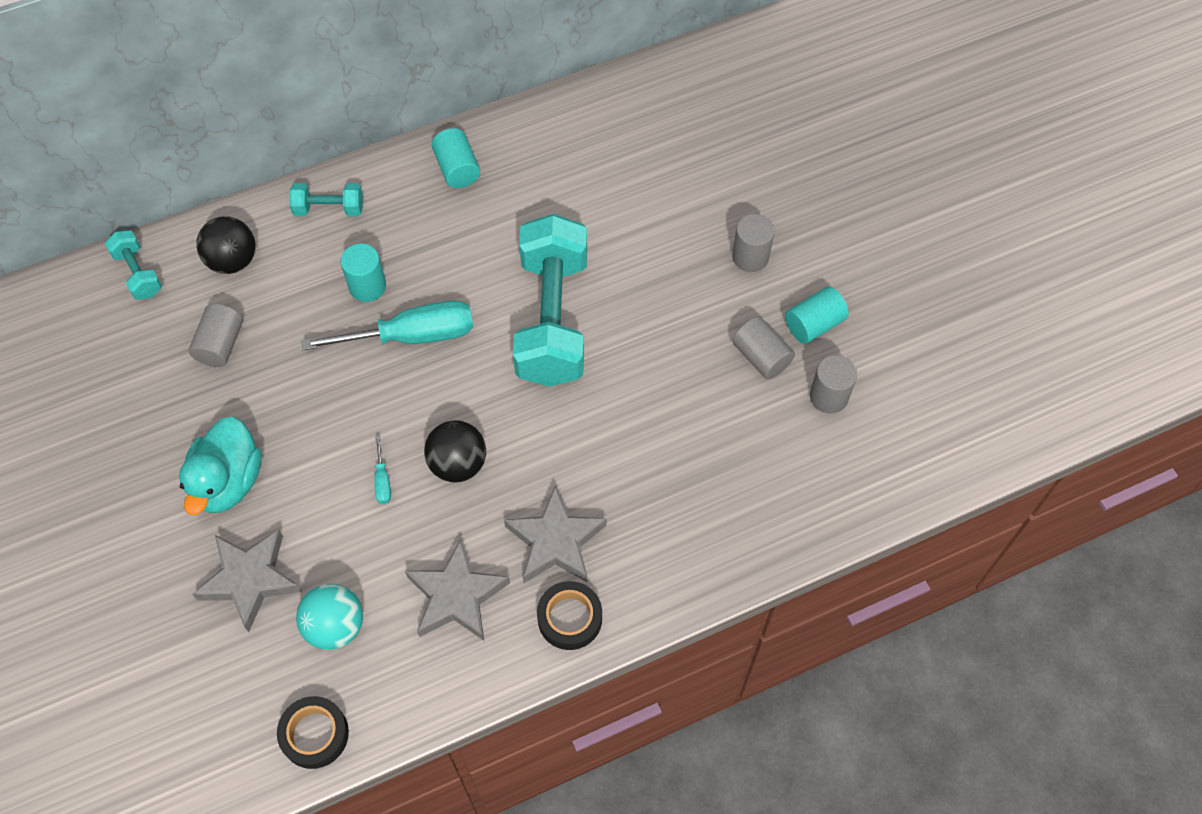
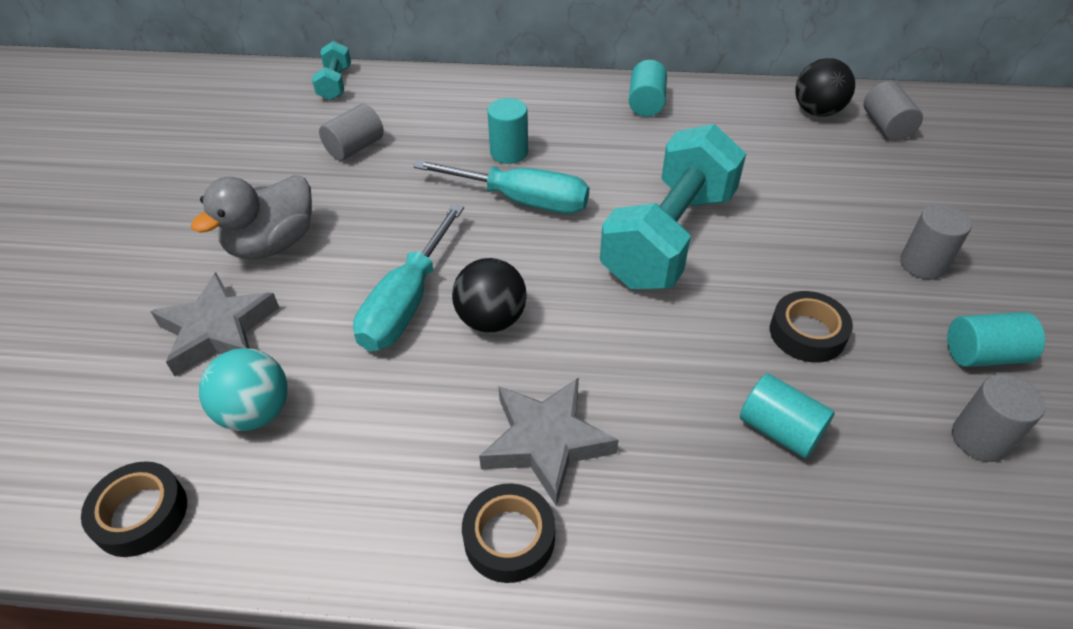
camera: 30 degrees right, 15 degrees down
(228, 481) = (272, 244): turquoise duck -> grey duck
(233, 260) = (412, 100): black ball -> black ball (817, 111)
(329, 209) = (516, 94): turquoise dumbbell -> none
(382, 480) = (407, 301): turquoise screwdriver -> turquoise screwdriver, size x2.41
(456, 596) = (398, 445): grey star -> none
(691, 363) = (807, 333): none -> black tape
(703, 453) = (779, 430): none -> turquoise cylinder
(761, 357) = (899, 361): grey cylinder -> grey cylinder (886, 126)

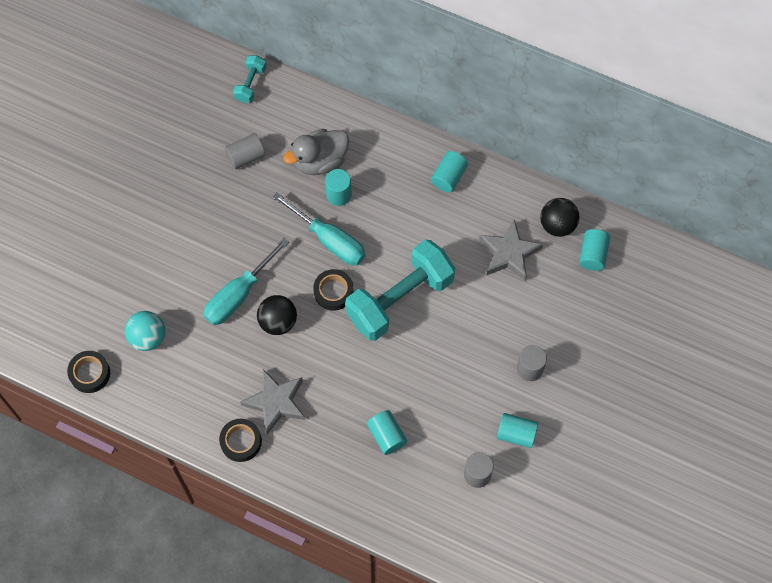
camera: 20 degrees right, 20 degrees up
(218, 330) = (139, 279): grey star -> grey star (509, 253)
(272, 244) = (178, 225): grey duck -> grey duck (320, 161)
(807, 333) = (435, 389): black tape -> black tape (333, 292)
(886, 126) = (592, 255): grey cylinder -> turquoise cylinder

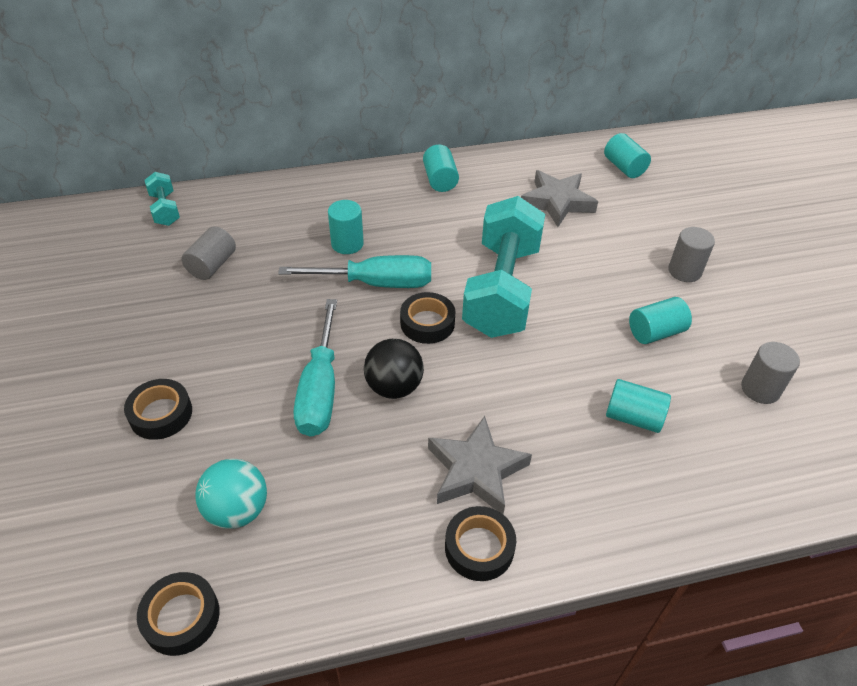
camera: 40 degrees left, 20 degrees down
(149, 251) = (161, 414): none -> black tape
(320, 161) = (300, 229): grey duck -> none
(516, 434) = (744, 329): turquoise cylinder -> turquoise cylinder (655, 332)
(557, 225) = (571, 164): black ball -> none

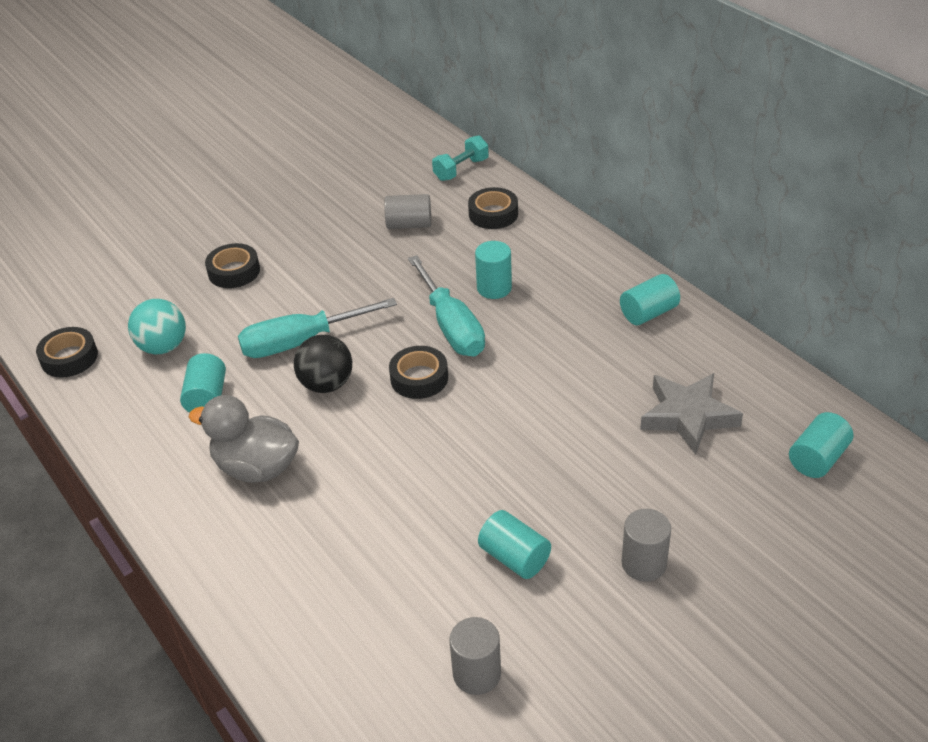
camera: 70 degrees right, 5 degrees down
(476, 470) = (256, 467): grey star -> grey duck
(479, 547) = (178, 494): black tape -> black tape (493, 214)
(502, 290) = (501, 415): turquoise dumbbell -> none
(633, 417) = (375, 565): turquoise cylinder -> turquoise cylinder (207, 397)

